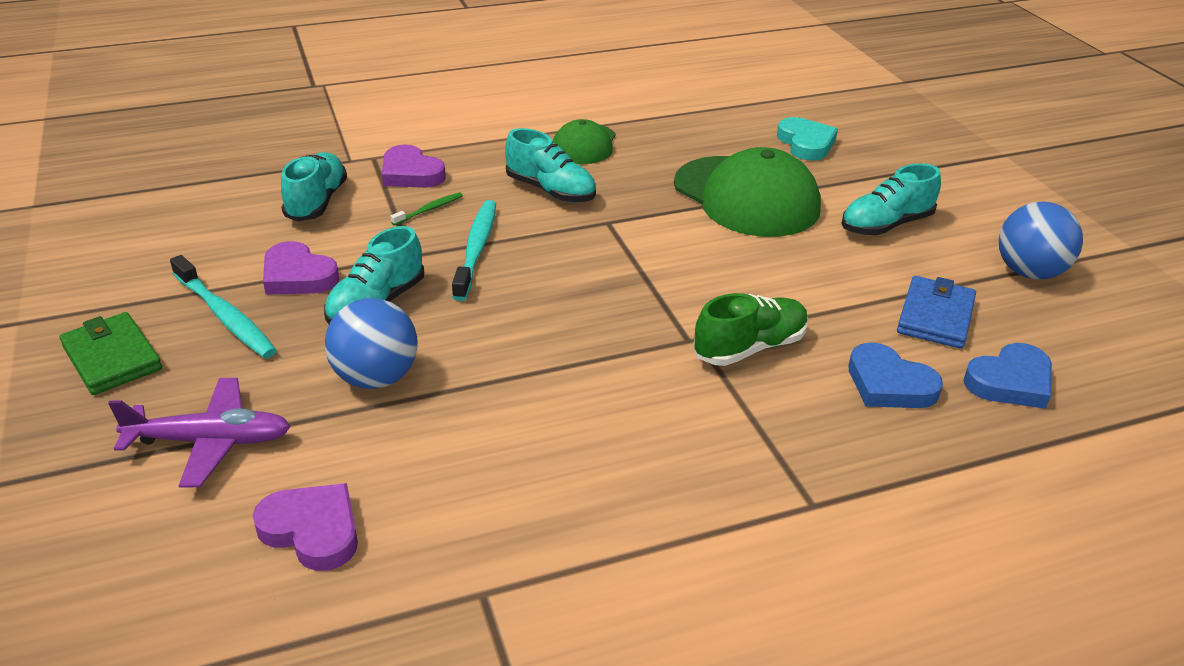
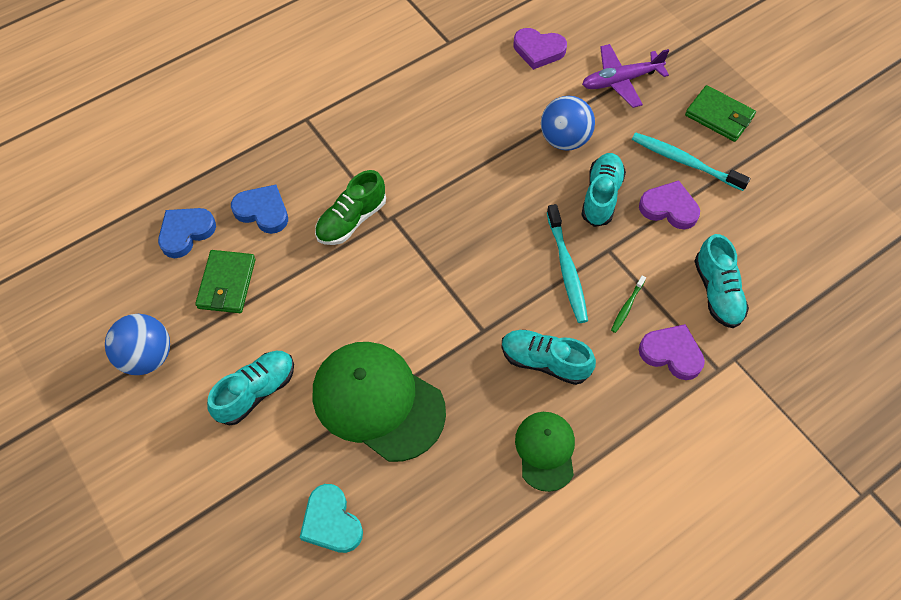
camera: 165 degrees right, 25 degrees up
(935, 316) = (227, 284): blue wallet -> green wallet

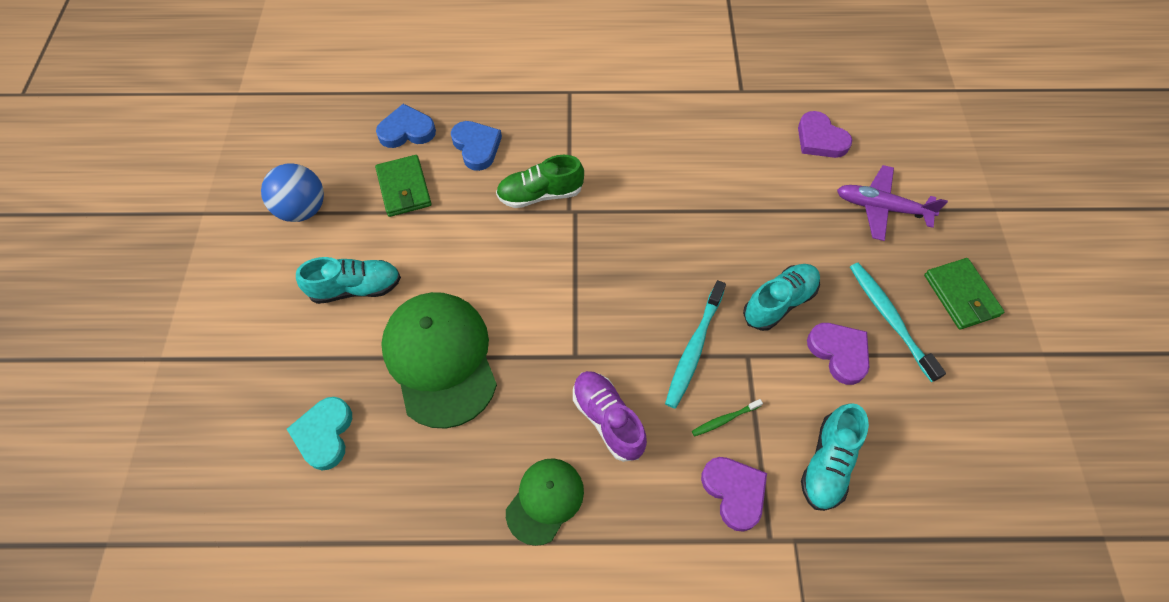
camera: 35 degrees right, 0 degrees up
(227, 284) = (404, 188): green wallet -> green wallet turned 60 degrees counterclockwise
(544, 361) = (608, 419): turquoise shoe -> purple shoe
(564, 139) = (783, 231): blue ball -> none

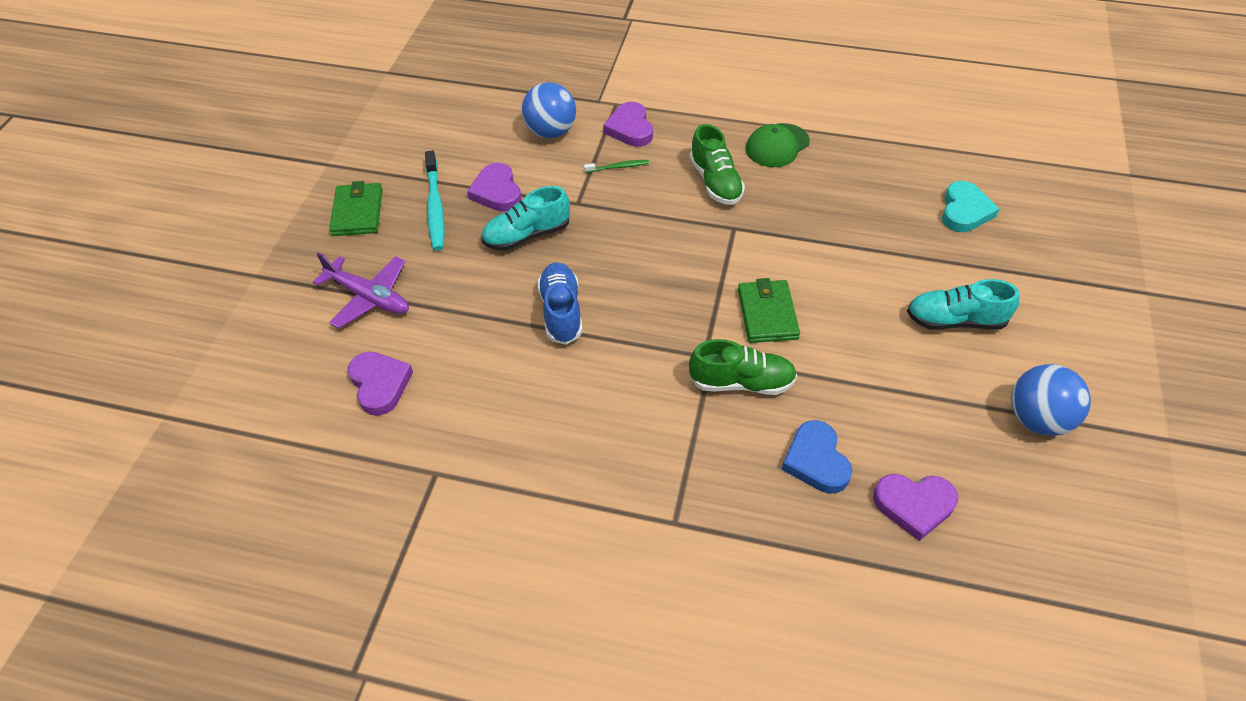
camera: 165 degrees left, 10 degrees down
(404, 188) = (911, 422): green wallet -> green wallet (767, 314)
(407, 131) = (914, 505): blue heart -> purple heart
(440, 359) = (862, 246): green cap -> none
(608, 419) = (715, 182): purple shoe -> green shoe
(694, 349) = (623, 215): turquoise toothbrush -> none
(709, 227) = (561, 312): none -> blue shoe
(827, 463) = (551, 132): turquoise shoe -> blue ball

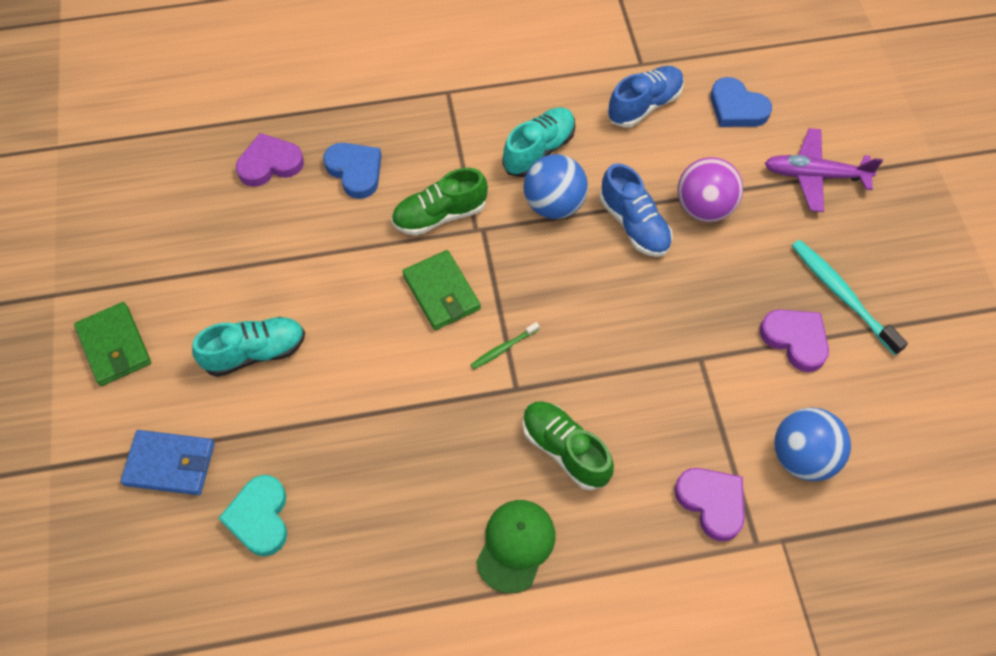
camera: 155 degrees right, 10 degrees up
(358, 212) = (911, 259): green wallet -> green wallet (114, 346)
(380, 384) = (737, 108): purple heart -> blue heart
(468, 422) = (644, 105): none -> blue shoe
(488, 304) = (704, 207): none -> purple ball
(527, 235) = (723, 296): turquoise shoe -> turquoise shoe (539, 150)
(618, 167) = (688, 429): green toothbrush -> green toothbrush (503, 348)
(1037, 419) = (171, 273): blue ball -> blue ball (554, 205)
(1038, 263) = (170, 464): none -> blue wallet

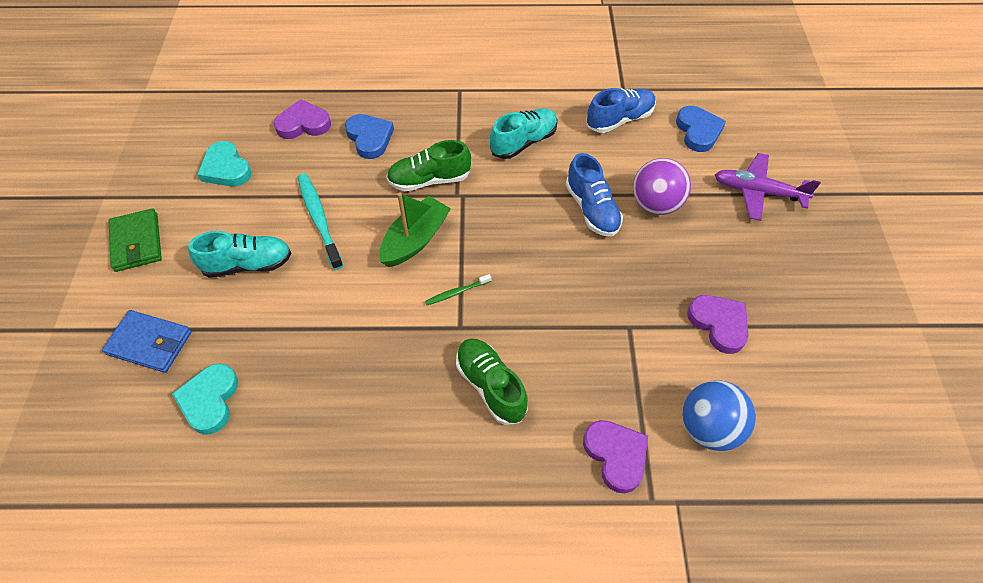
camera: 10 degrees right, 5 degrees down
(192, 236) = (226, 168): none -> turquoise heart
(441, 292) = (415, 240): green wallet -> green boat
(516, 545) = (427, 463): green cap -> none
(554, 205) = (527, 185): blue ball -> none
(737, 108) = (698, 131): blue heart -> blue heart turned 150 degrees counterclockwise
(842, 295) = (768, 292): turquoise toothbrush -> turquoise toothbrush (319, 219)

